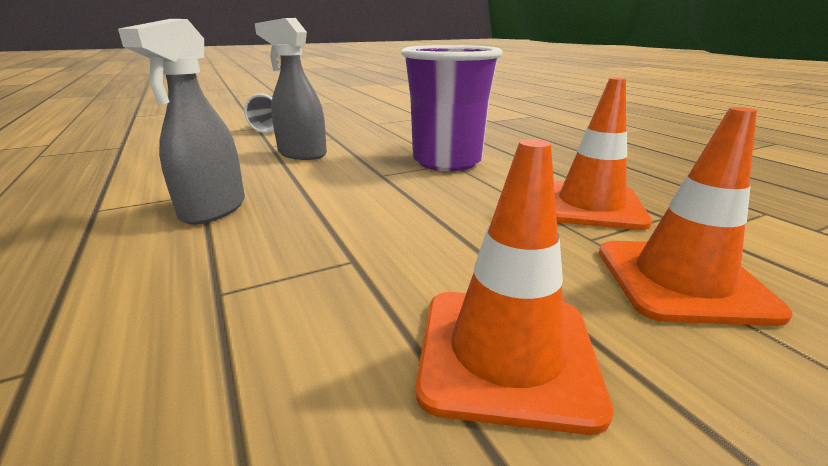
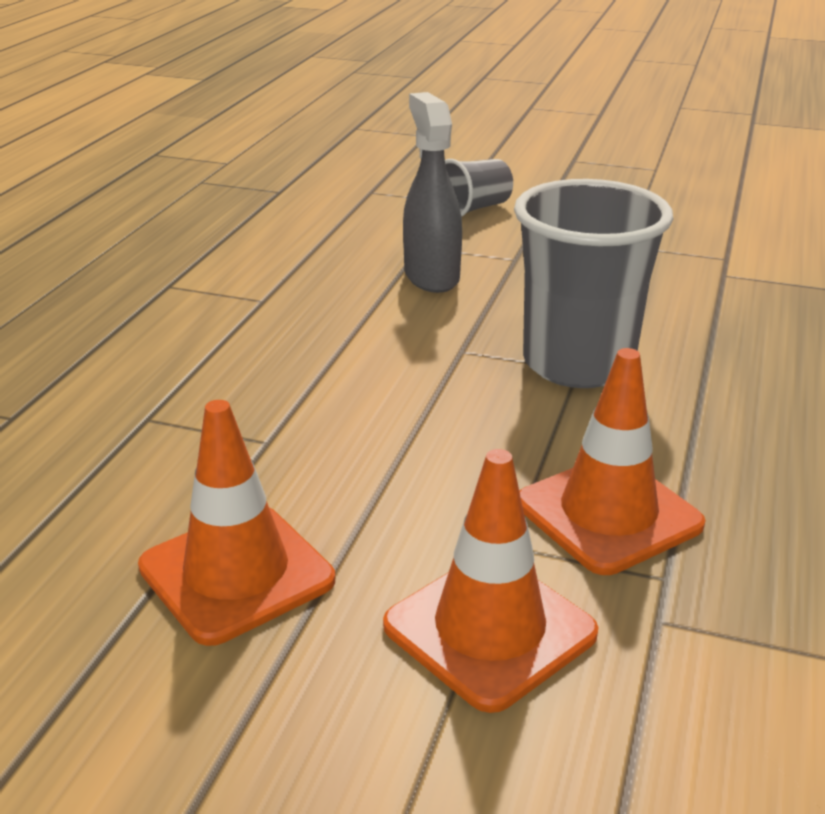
camera: 45 degrees right, 5 degrees up
(213, 210) = (244, 328): grey spray bottle -> none
(447, 161) = (578, 364): purple cup -> grey cup

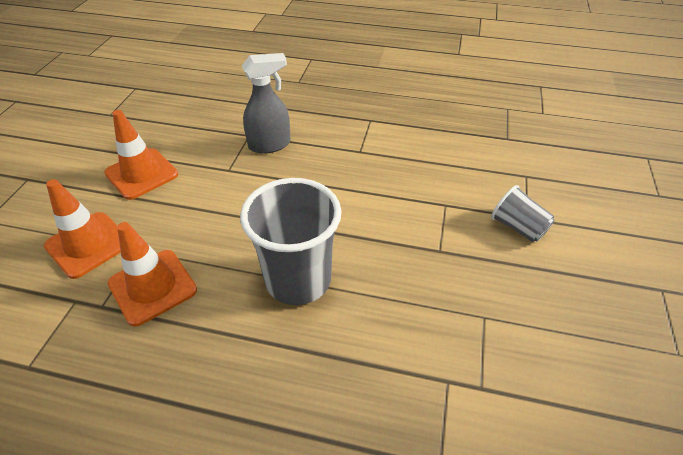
camera: 85 degrees right, 15 degrees up
(431, 276) = (402, 211): grey spray bottle -> grey spray bottle (270, 145)

